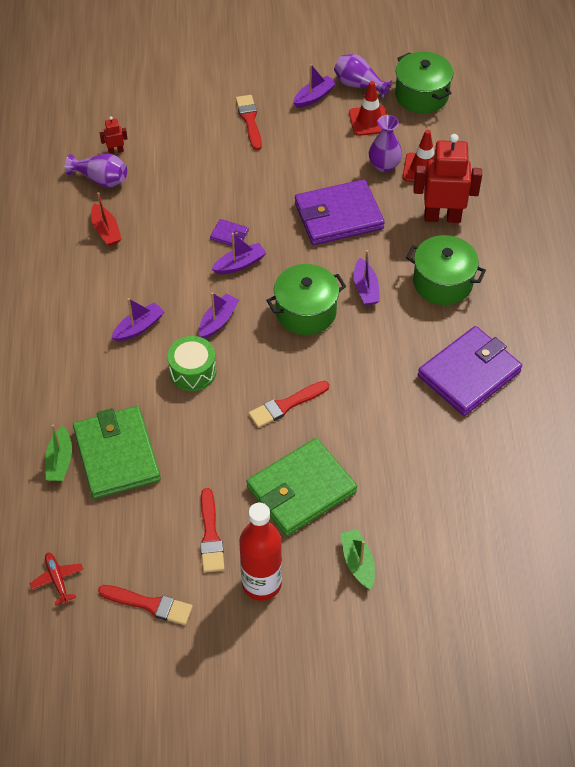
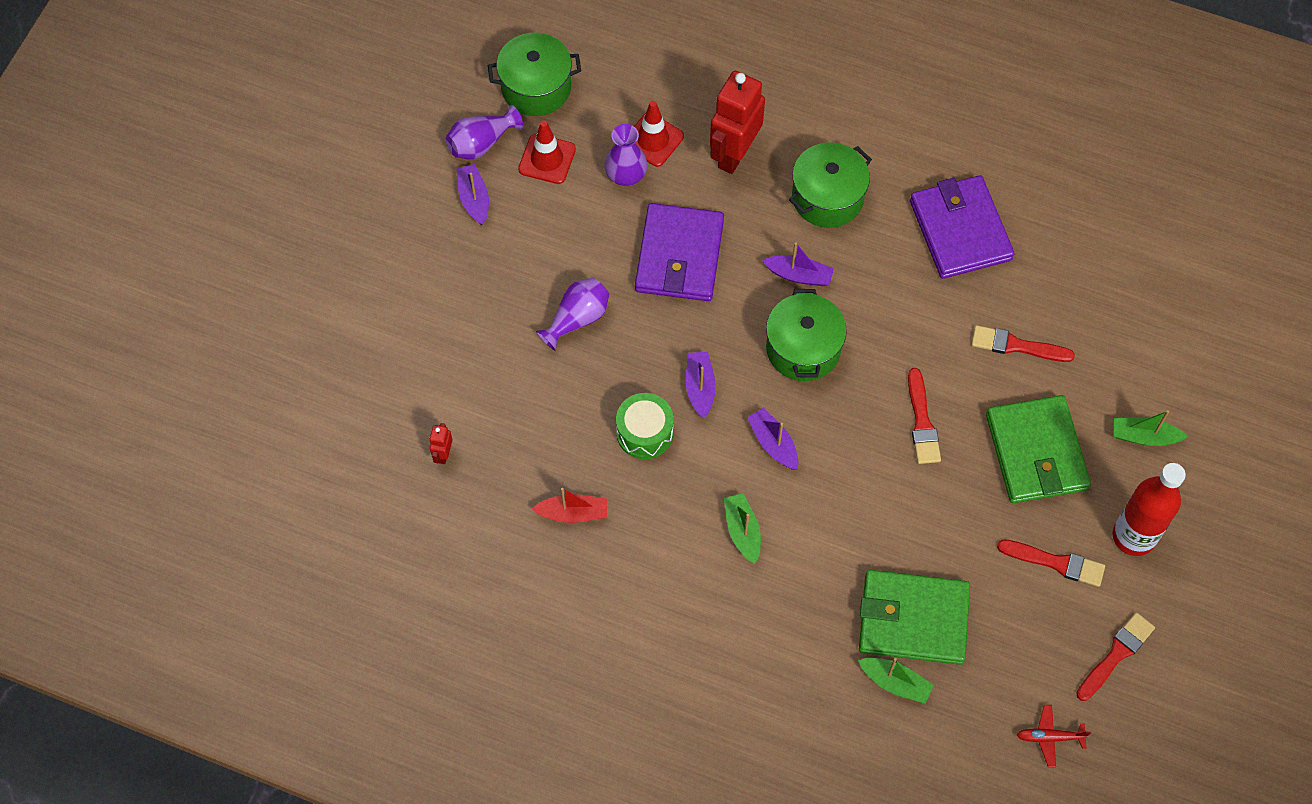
camera: 65 degrees left, 10 degrees up
(101, 179) = (484, 489): purple vase -> purple vase (577, 319)
(138, 327) = (742, 531): purple boat -> green boat
(193, 371) = (833, 498): green drum -> green drum (644, 433)
(229, 235) = (649, 381): purple wallet -> none
(249, 120) = (474, 285): red brush -> red brush (1016, 346)

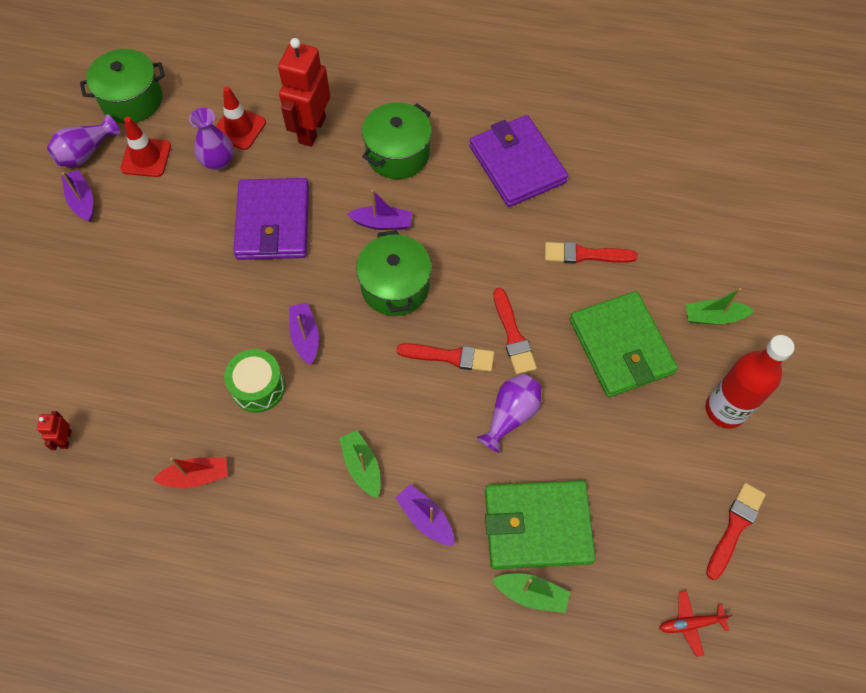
camera: 10 degrees left, 0 degrees up
(577, 319) = (185, 292): purple vase -> purple vase (510, 415)
(773, 443) = (380, 377): purple boat -> purple boat (425, 518)
(1056, 563) = (660, 447): red brush -> red brush (450, 357)

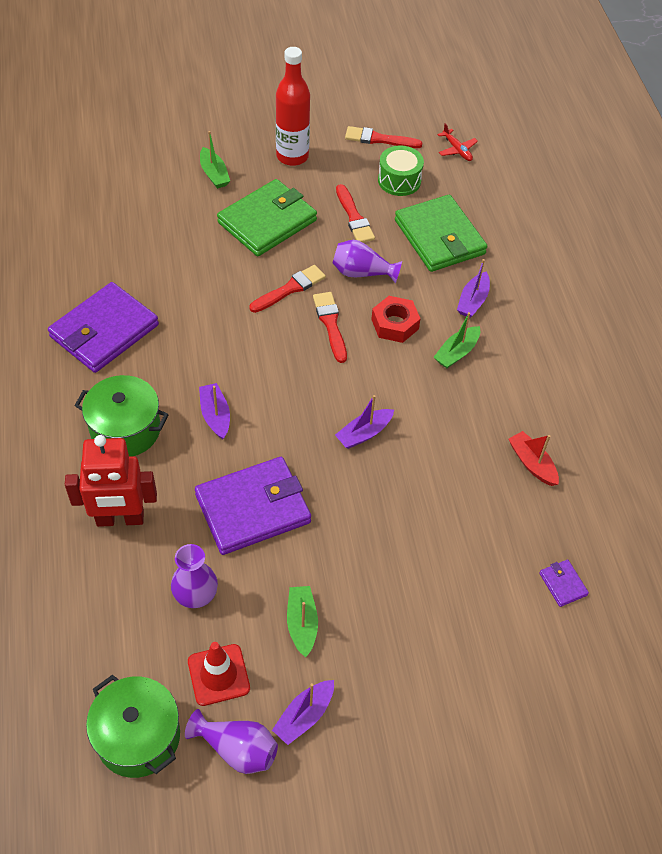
camera: 115 degrees left, 10 degrees down
(65, 439) = (563, 584): red robot -> purple wallet
(239, 128) = (142, 593): red traffic cone -> none
(258, 387) = (430, 451): green drum -> green drum (399, 180)
(395, 286) = (281, 383): green pot -> none
(425, 419) = (395, 324): none -> red nut
(531, 594) = (488, 229): green boat -> green boat (302, 623)
(584, 255) = (188, 261): red brush -> red brush (354, 217)

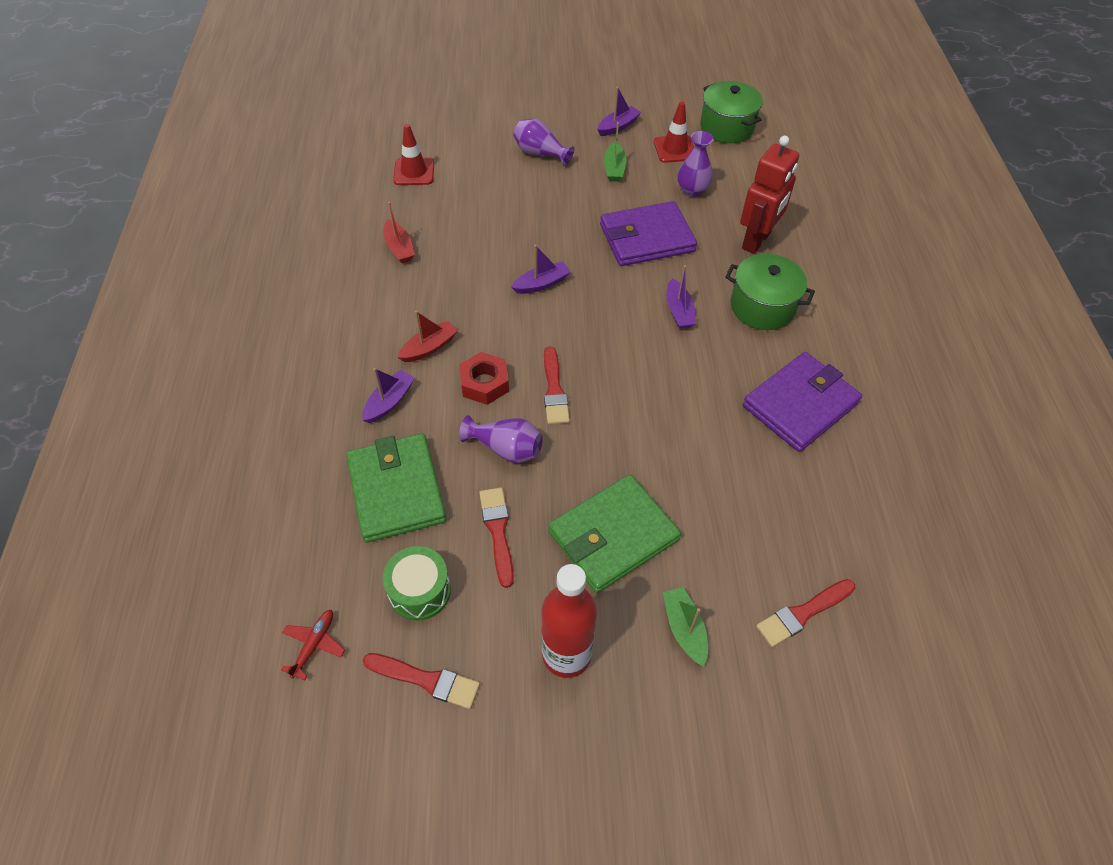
camera: 170 degrees left, 0 degrees up
(120, 519) = (756, 241): red robot -> red robot turned 120 degrees clockwise
(237, 749) = (663, 117): purple vase -> purple vase (540, 153)
(290, 289) = (594, 436): red brush -> red brush (803, 613)
(456, 353) = (429, 347): green boat -> red boat
(457, 149) = (314, 645): red plane -> red plane turned 45 degrees clockwise
(563, 584) = (414, 172): purple wallet -> red traffic cone

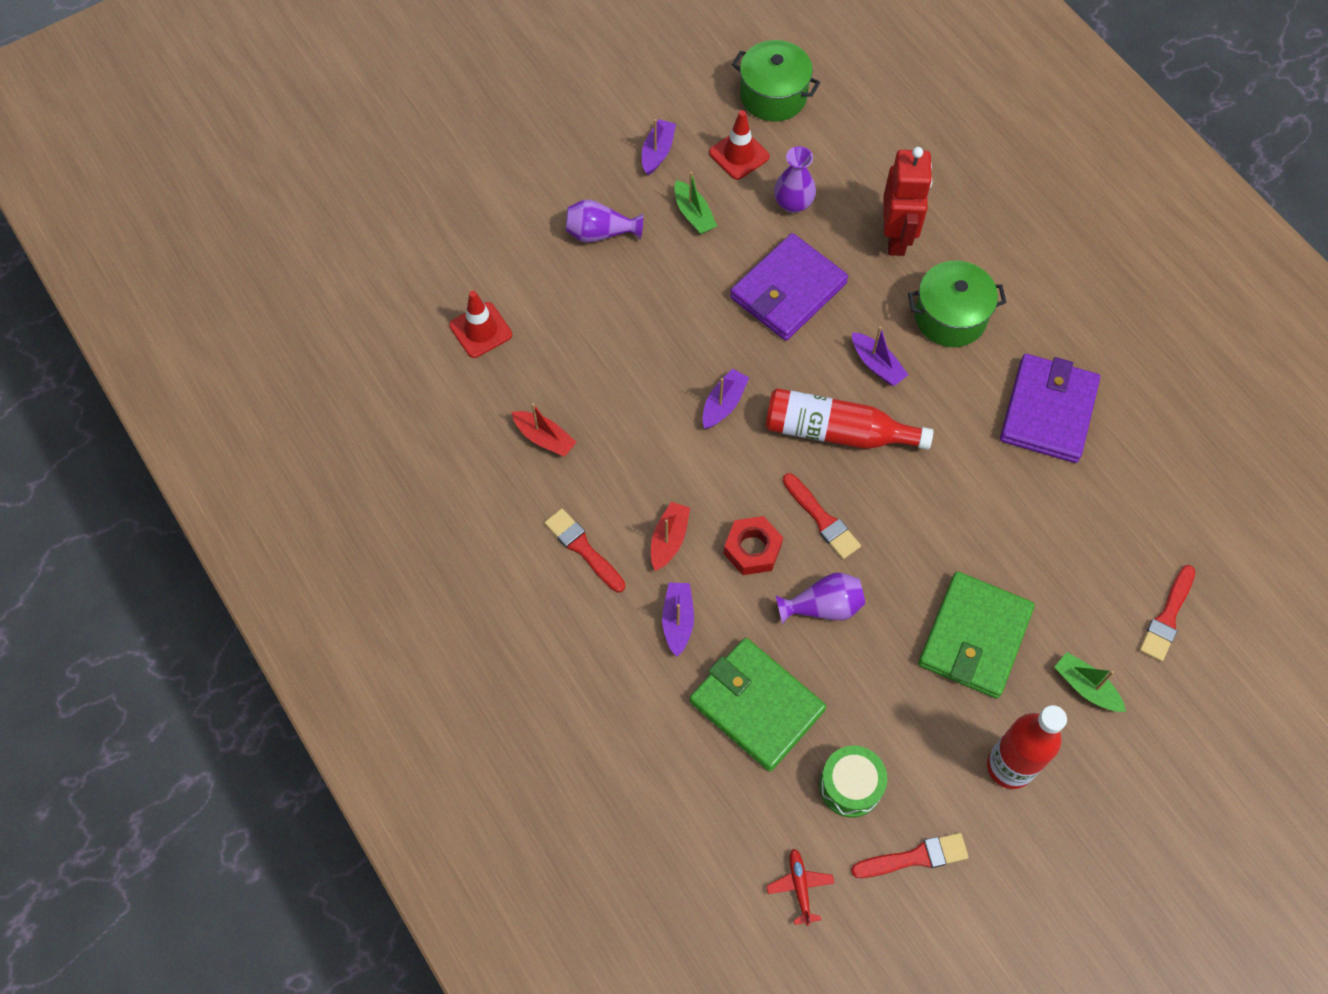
camera: 30 degrees left, 10 degrees up
(497, 531) = (875, 691): red brush -> red brush (583, 548)
(612, 339) = (837, 432): none -> red bottle

